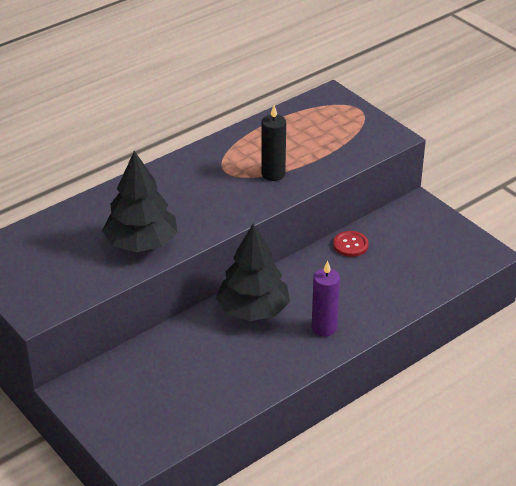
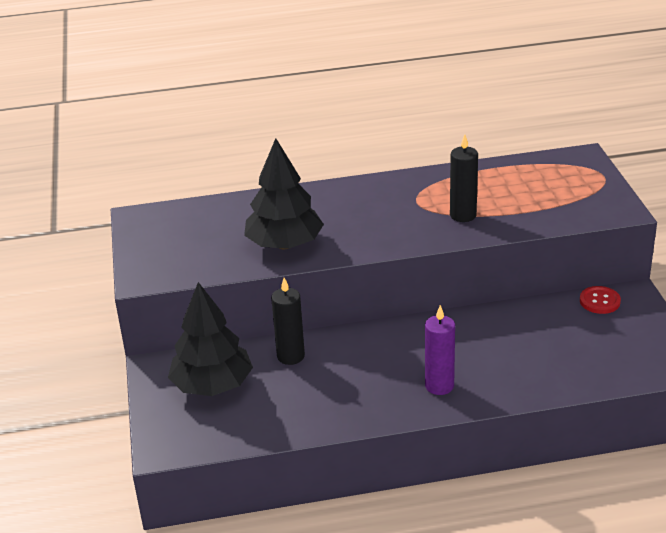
camera: 30 degrees right, 5 degrees down
(184, 342) = (290, 356): none -> black candle
(253, 310) = (380, 347): black tree -> black tree (212, 385)
(350, 245) = (527, 314): red button -> red button (599, 301)

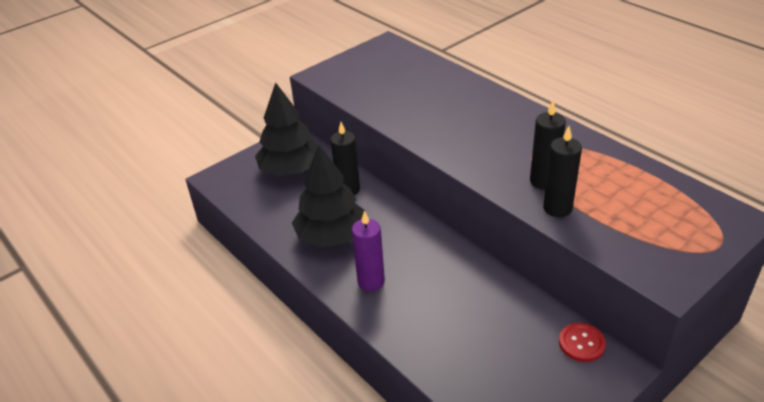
camera: 60 degrees right, 5 degrees up
(284, 244) = (410, 112): black tree -> black tree (331, 236)
(502, 222) = (557, 208): none -> black candle

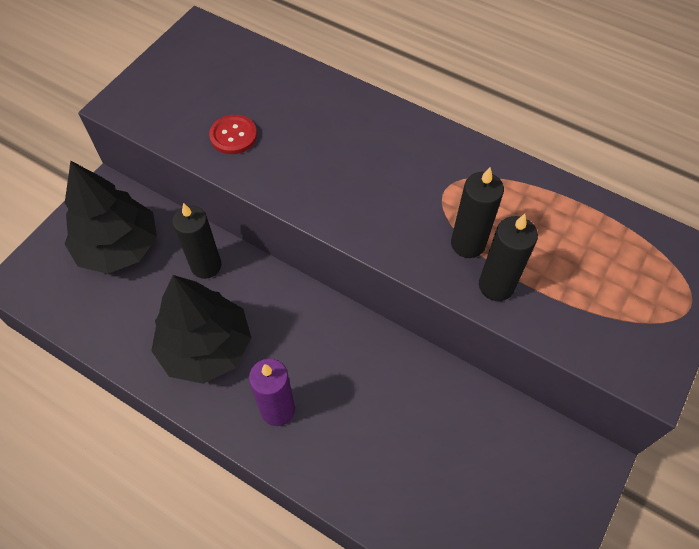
camera: 20 degrees left, 20 degrees up
(581, 343) = (544, 440): red button -> red button (233, 136)

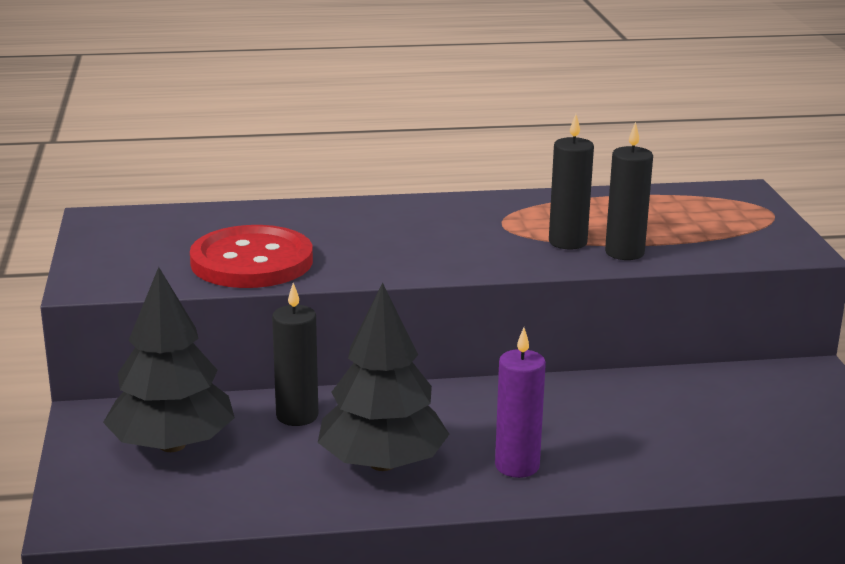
camera: 40 degrees left, 35 degrees down
(233, 136) = (252, 261): red button -> red button, size x2.05

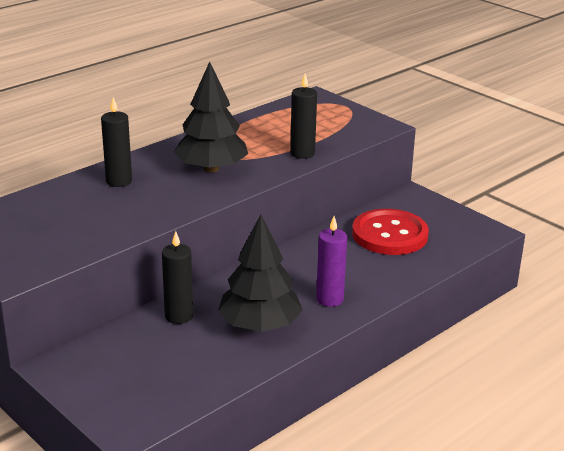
camera: 35 degrees left, 5 degrees up
(172, 445) = (127, 362): black tree -> black tree (211, 168)
(252, 261) = (99, 225): red button -> red button (389, 235)
(567, 242) = (265, 156): black candle -> black candle (119, 181)

